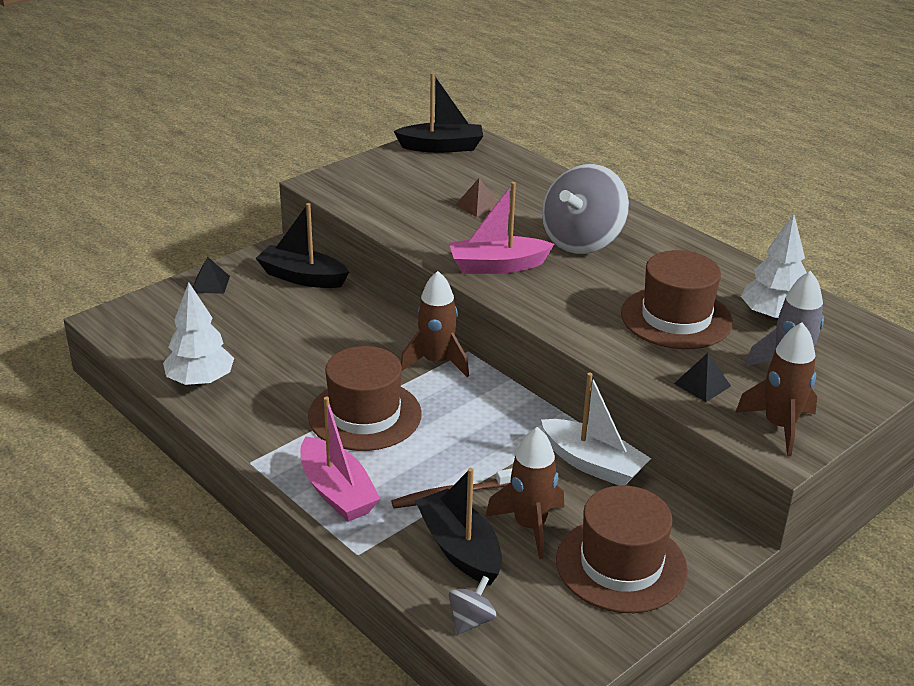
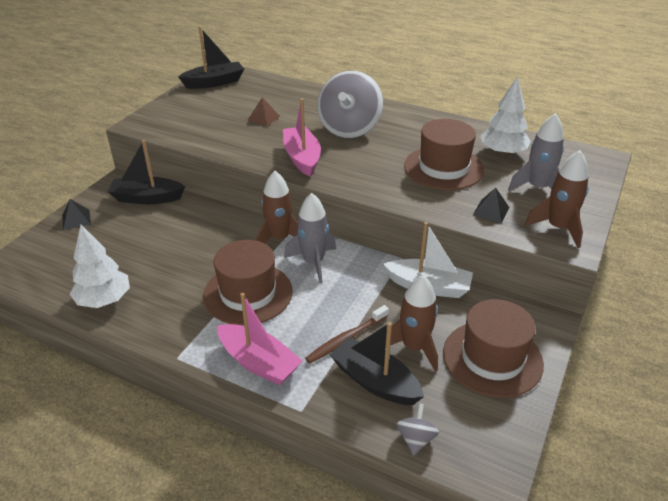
camera: 20 degrees left, 5 degrees up
(463, 400) = (313, 262): none -> grey rocket
(497, 266) = (302, 158): pink boat -> pink boat turned 105 degrees clockwise

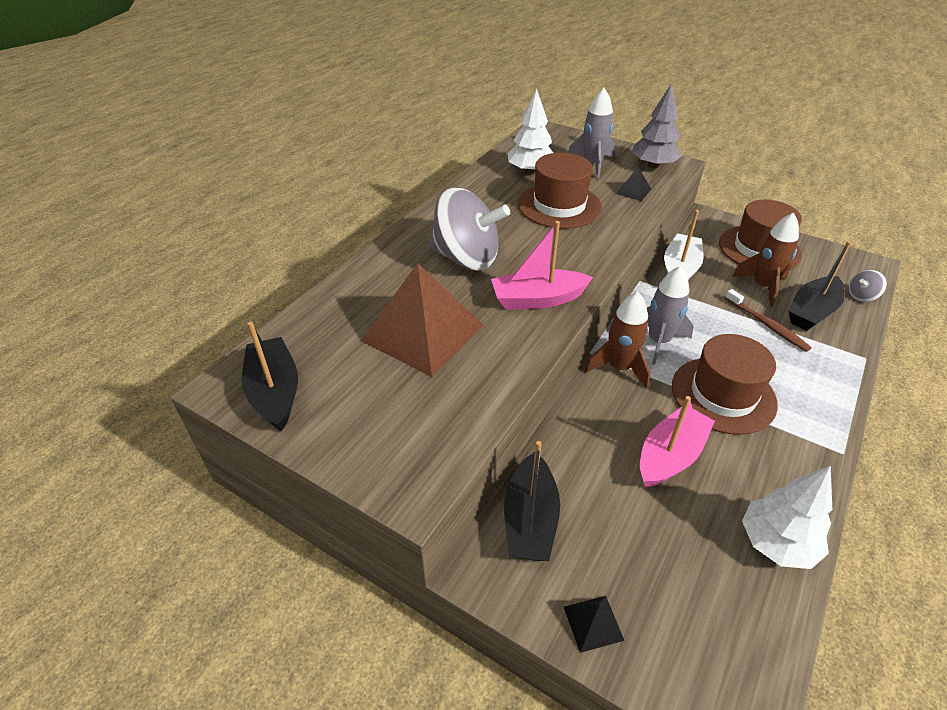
camera: 85 degrees left, 5 degrees up
(258, 363) = (822, 385): pink boat -> pink boat (670, 456)
(263, 118) = (423, 332): brown pyramid -> brown pyramid, size x2.44
(416, 439) = (861, 296): grey spinning top -> grey spinning top turned 45 degrees counterclockwise
(558, 228) = (653, 165): brown rocket -> grey tree

